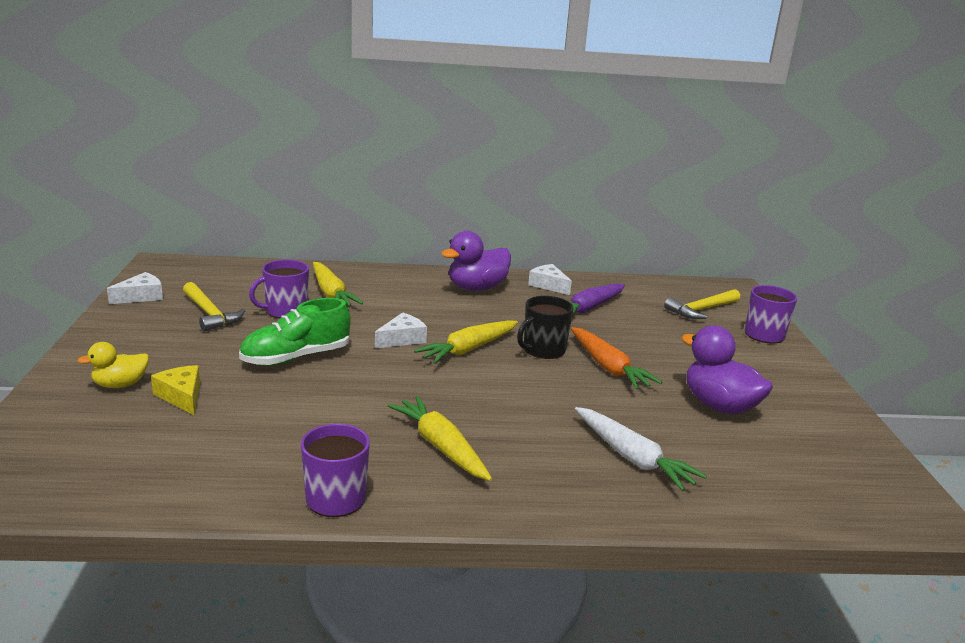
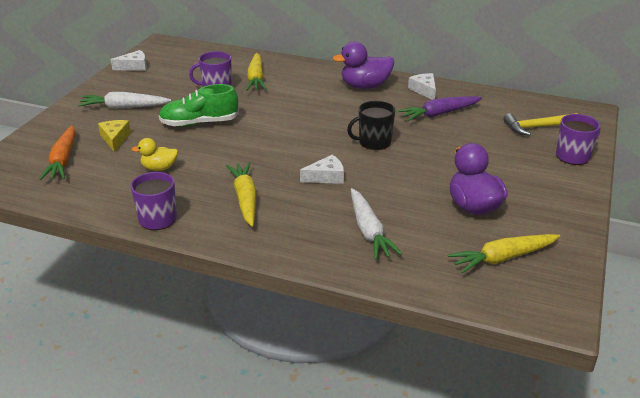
camera: 25 degrees right, 10 degrees up
(120, 385) = (86, 126): yellow duck -> yellow duck (159, 168)
(164, 351) = (124, 107): none -> white carrot
(210, 314) = (167, 84): yellow hammer -> none
(402, 339) = (278, 119): white cheese -> white cheese (326, 177)
(468, 349) = (319, 134): yellow carrot -> yellow carrot (503, 258)
(608, 367) = (412, 163): orange carrot -> orange carrot (63, 160)

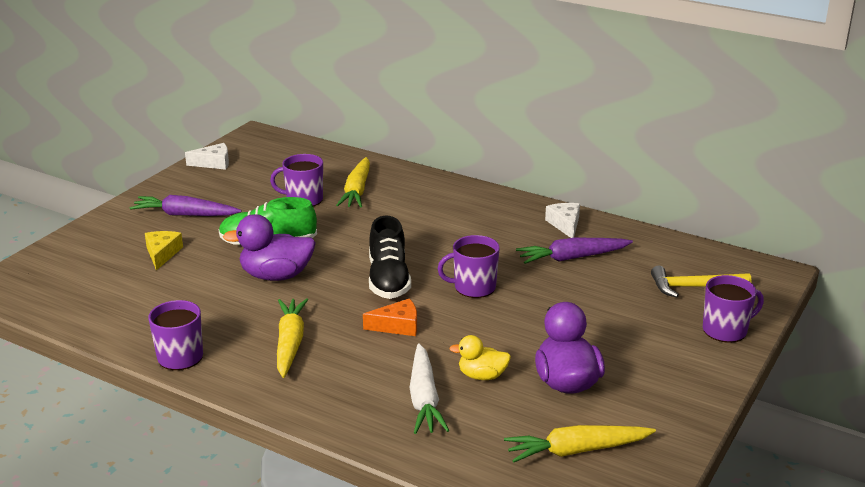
camera: 10 degrees right, 5 degrees down
(63, 160) = (94, 274): orange carrot -> none
(124, 107) = (185, 215): white carrot -> purple carrot
(159, 168) = (202, 295): yellow duck -> yellow duck (482, 376)
(306, 142) = (388, 279): none -> black shoe
(326, 177) = (397, 326): white cheese -> orange cheese
(365, 86) = (491, 212): purple duck -> purple duck (276, 276)
(374, 142) = (473, 287): black mug -> purple mug

